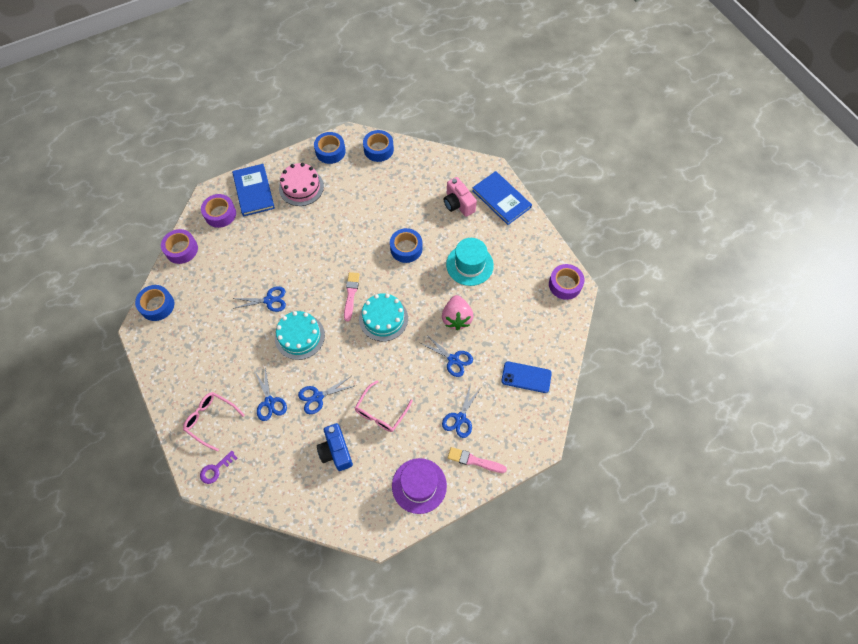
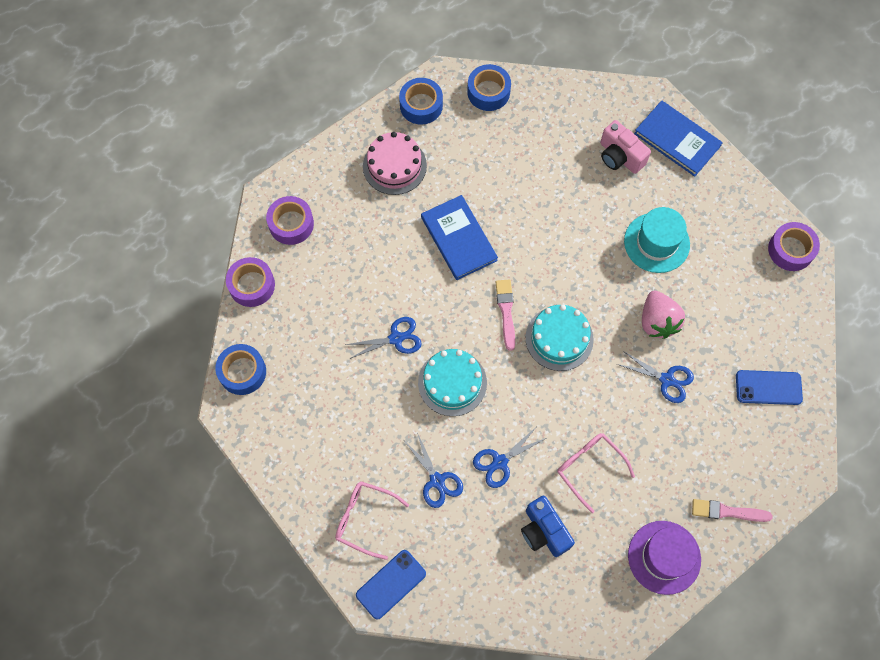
camera: 10 degrees left, 5 degrees up
(215, 469) = (391, 584): purple key -> blue phone
(254, 191) = (329, 182): blue book -> blue book (458, 239)
(381, 412) = (589, 468): pink glasses -> pink glasses turned 120 degrees clockwise
(406, 248) = (564, 233): blue tape -> none
(460, 418) = (695, 458): blue scissors -> none

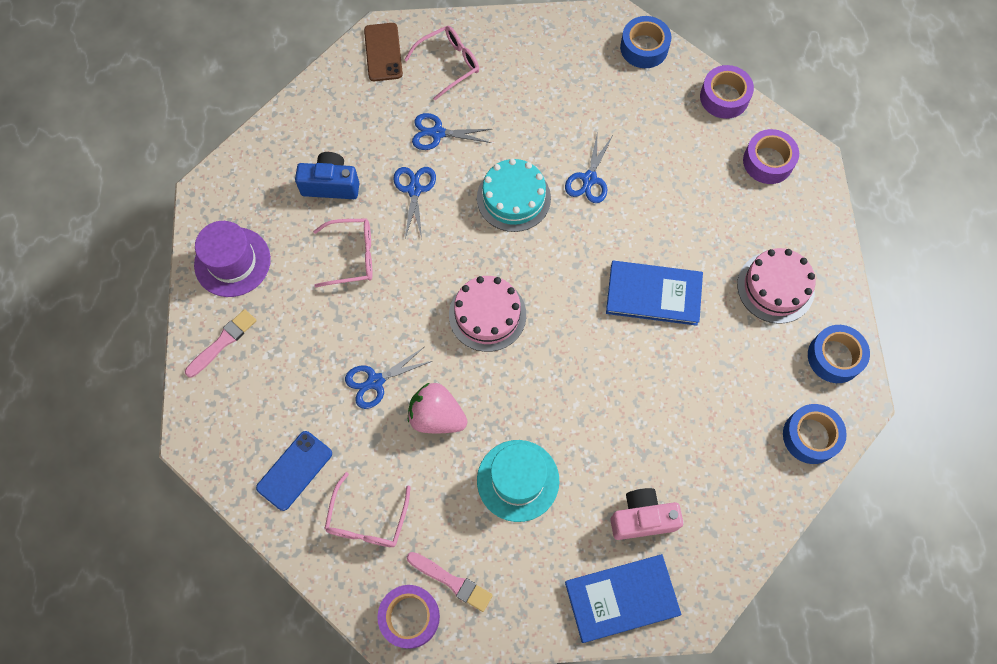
camera: 125 degrees right, 0 degrees up
(391, 584) = (383, 52): blue phone -> brown phone
(506, 311) = (548, 286): pink brush -> pink brush (451, 581)
(559, 338) = (487, 315): turquoise cake -> pink cake
(758, 317) = (367, 520): none -> pink glasses

